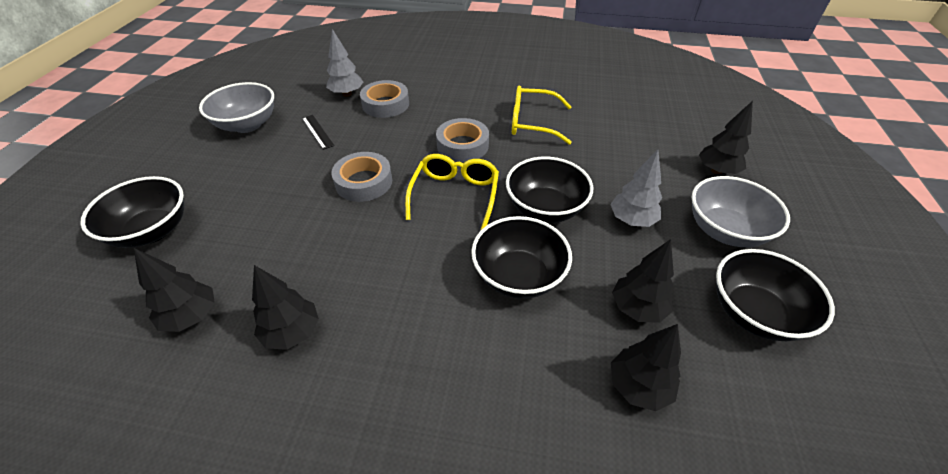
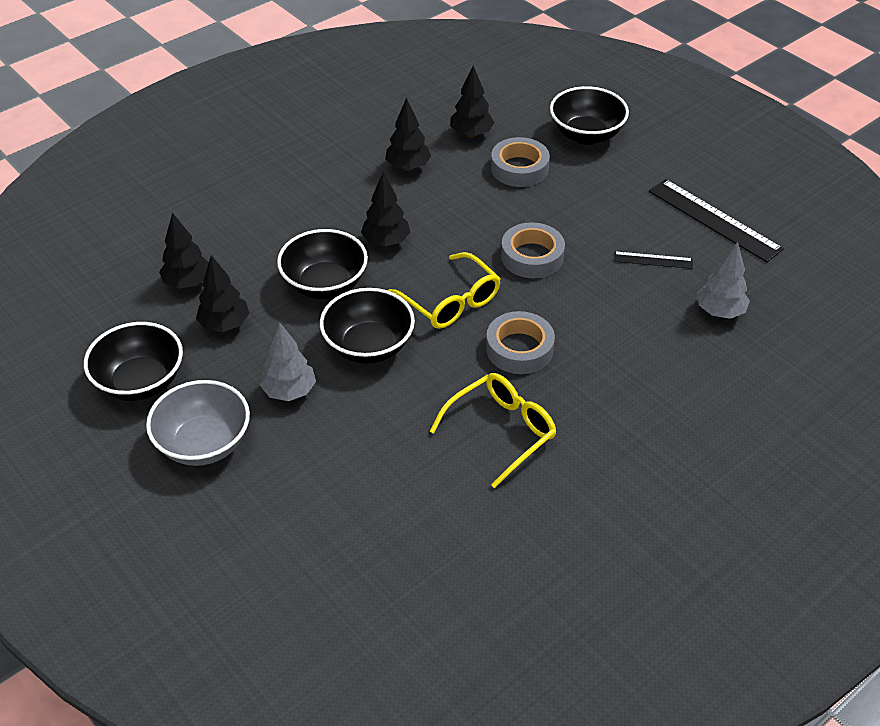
camera: 130 degrees right, 0 degrees up
(247, 125) = (714, 220): grey bowl -> black ruler
(385, 104) = (664, 332): grey tape -> grey tape (519, 168)
(716, 171) = (258, 520): black tree -> black tree (386, 241)

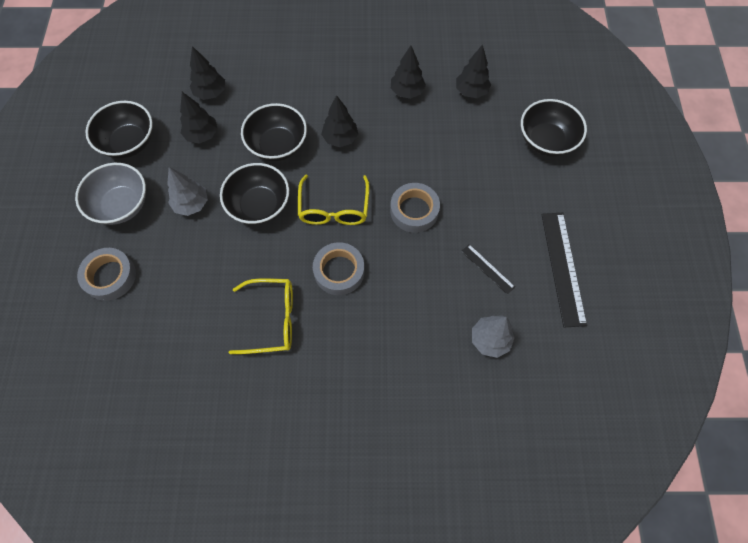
camera: 40 degrees right, 20 degrees up
(519, 168) = (474, 138): grey tape -> grey tape (110, 276)

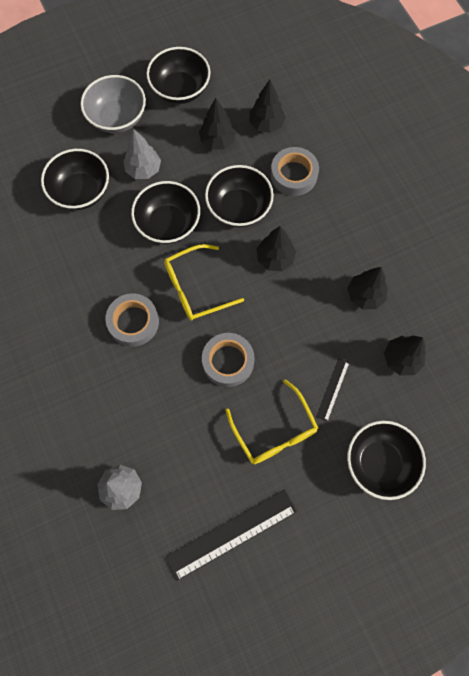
camera: 65 degrees right, 5 degrees up
(110, 276) = (50, 146): grey tape -> grey tape (293, 175)
(179, 266) = (81, 192): none -> black bowl
(271, 319) = (63, 287): yellow glasses -> yellow glasses (274, 430)
(487, 269) = (196, 457): black ruler -> black ruler (333, 389)

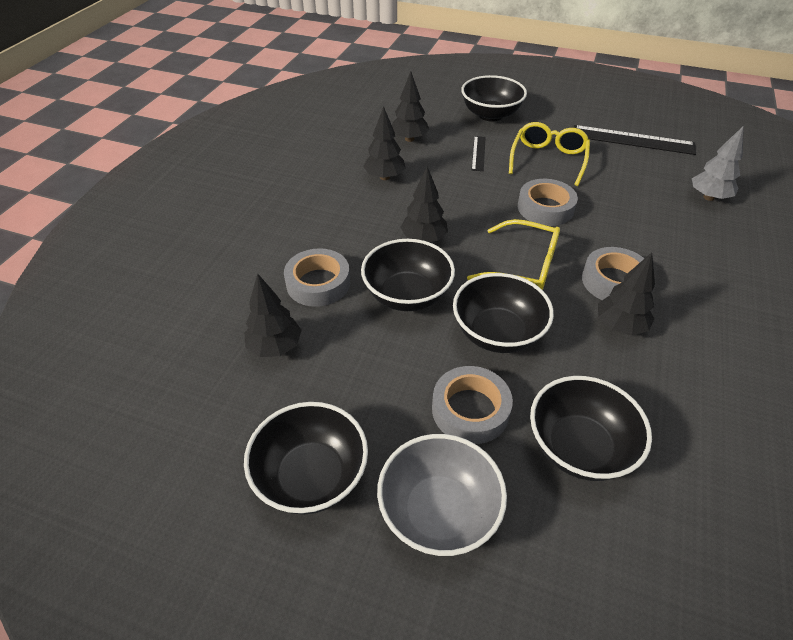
camera: 135 degrees left, 25 degrees down
(143, 170) = (470, 410): grey tree -> grey tape
(217, 141) = (348, 372): black tree -> black tree (620, 326)
(333, 389) = (478, 153): black ruler -> black ruler turned 60 degrees counterclockwise

